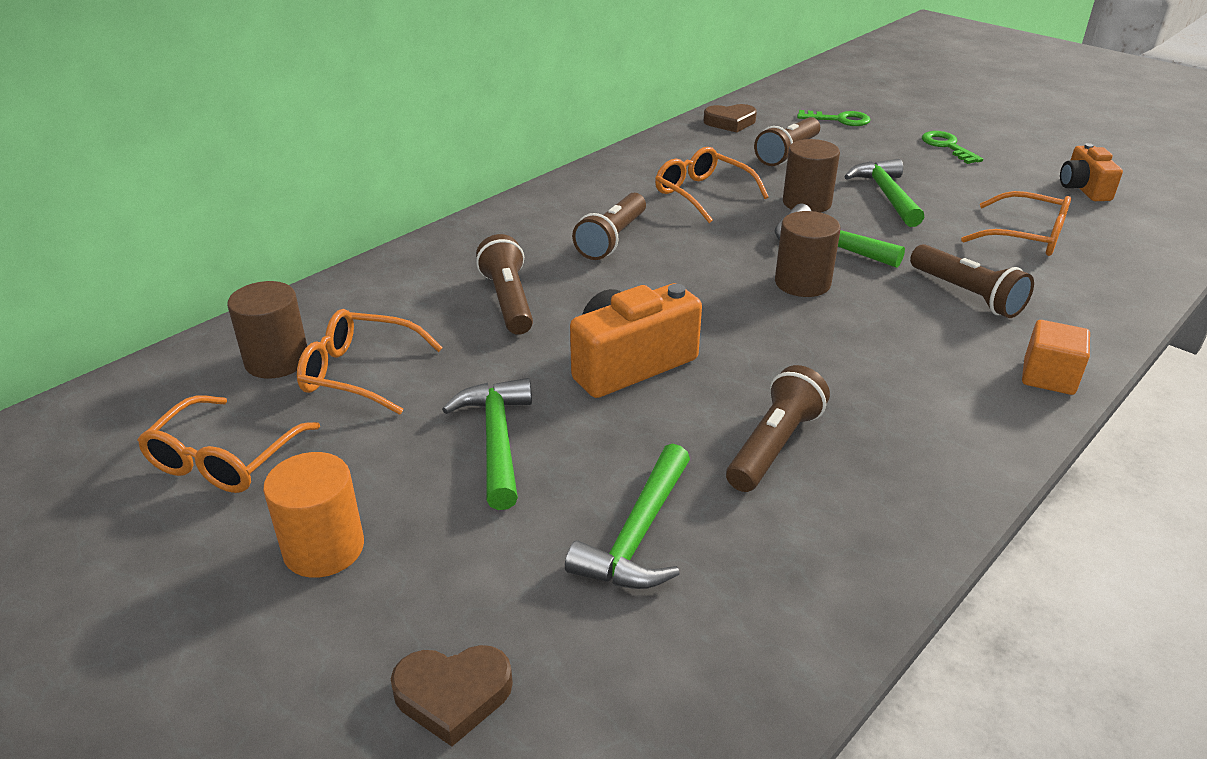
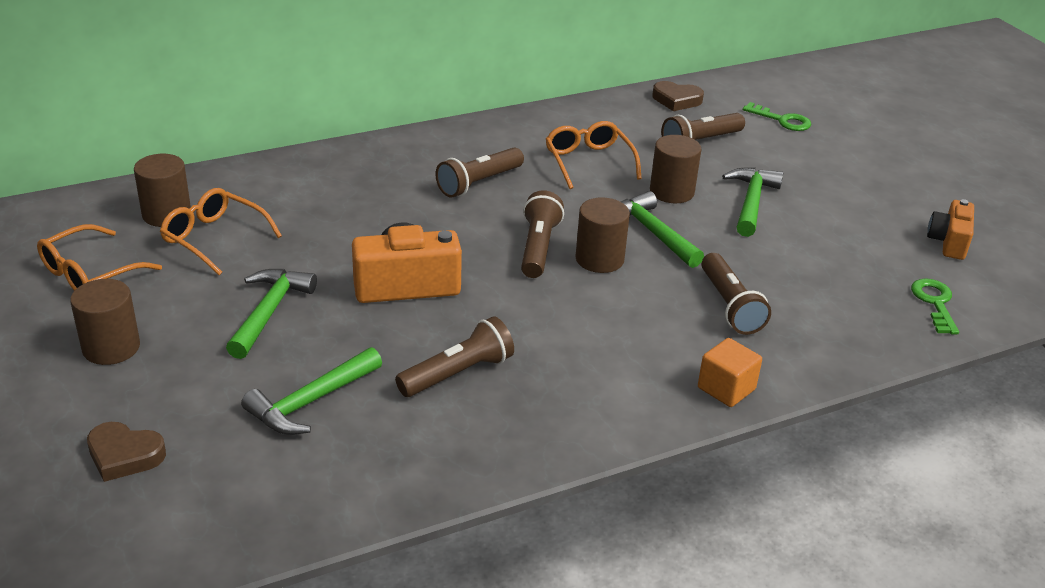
camera: 20 degrees right, 0 degrees up
(324, 548) = (111, 347): orange cylinder -> brown cylinder
(508, 301) = (358, 213): brown flashlight -> brown flashlight (538, 247)
(947, 146) = (859, 170): green key -> green key (934, 303)
(1026, 236) = (840, 271): orange glasses -> none

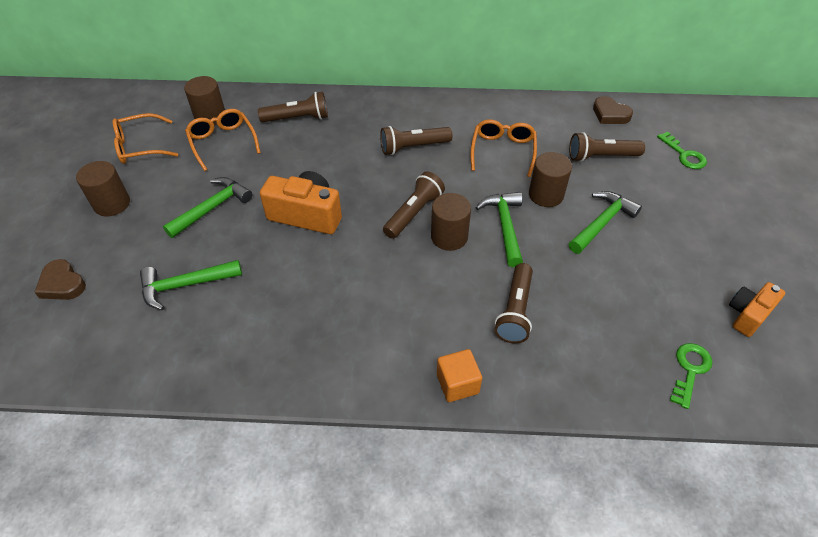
camera: 30 degrees right, 15 degrees up
(458, 373) = (286, 298): brown flashlight -> brown flashlight (298, 118)

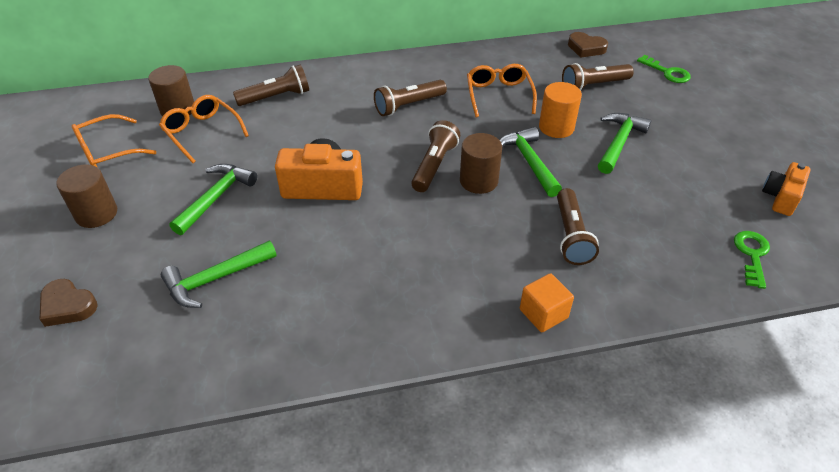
camera: 15 degrees left, 5 degrees down
(546, 195) = (556, 127): brown cylinder -> orange cylinder

